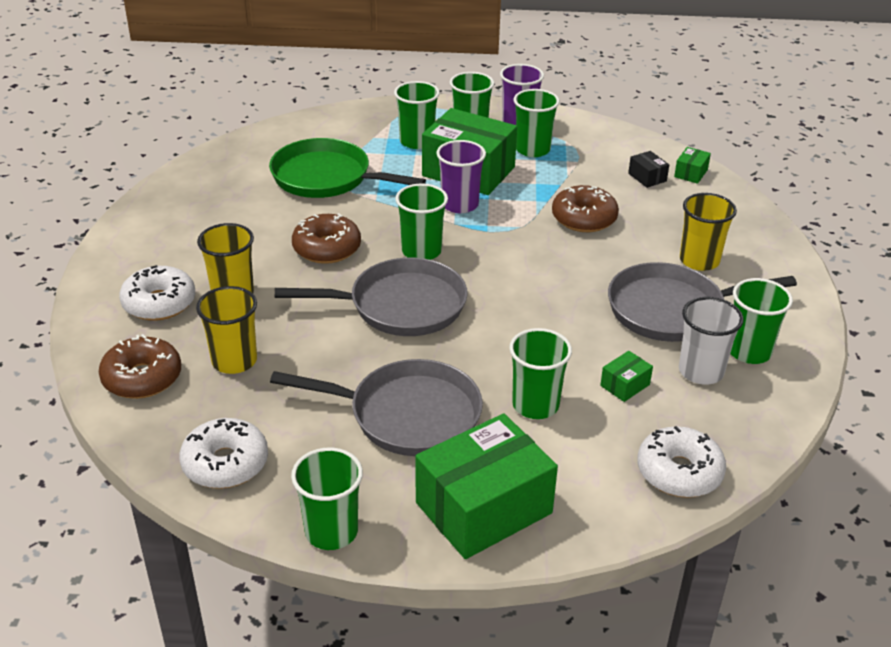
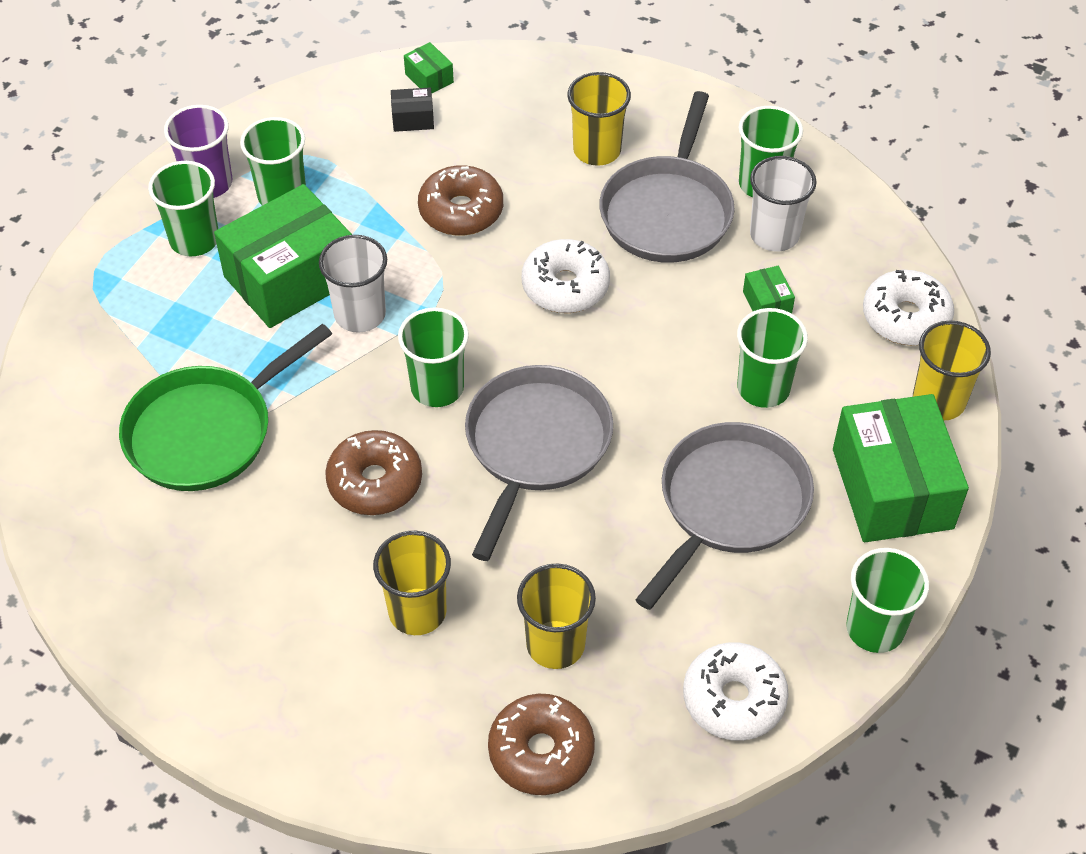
camera: 65 degrees left, 15 degrees up
(159, 303) = (393, 699): white donut -> white donut (565, 286)
(417, 141) = (181, 304): green cup -> none
(459, 204) = (360, 314): purple cup -> white cup
(601, 516) = (938, 401): none -> yellow cup

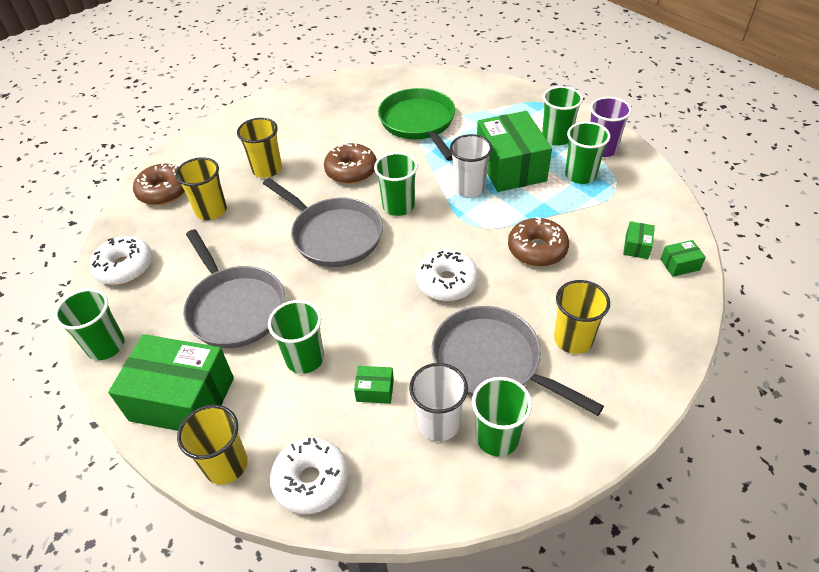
camera: 115 degrees right, 5 degrees down
(413, 119) = (636, 246): black box -> green box

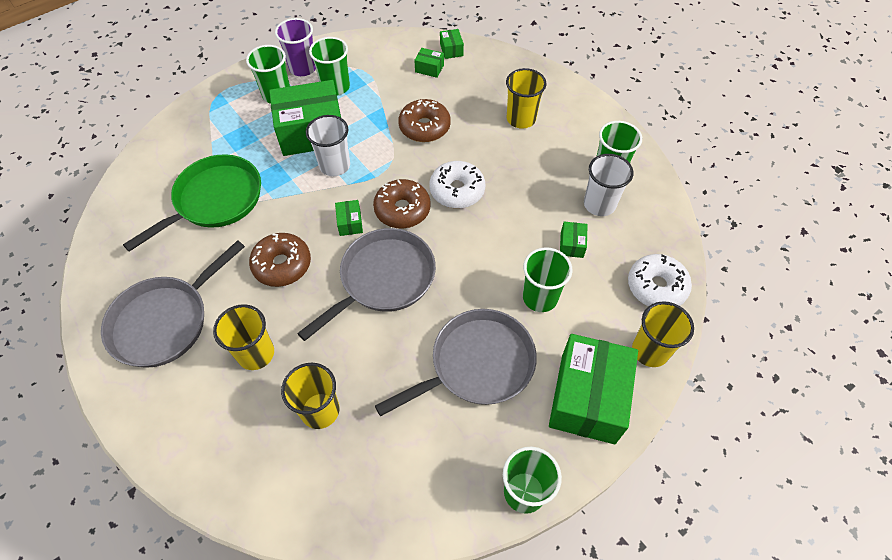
camera: 90 degrees left, 10 degrees up
(125, 267) = (405, 499): white donut -> none
(164, 191) = (269, 478): brown donut -> brown donut (402, 210)
(398, 206) = (350, 223): green cup -> green box
(419, 123) = (215, 200): green pan -> green pan turned 150 degrees clockwise
(492, 361) = (542, 168): grey pan -> grey pan (165, 321)

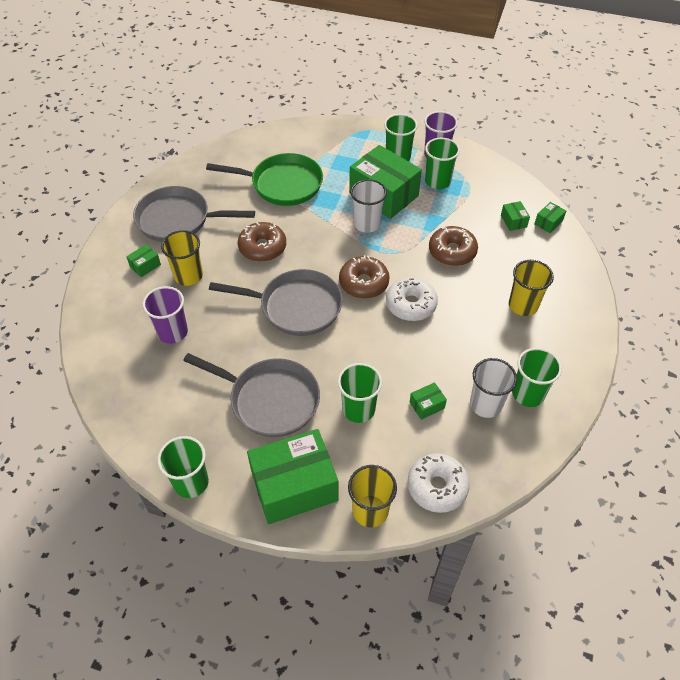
camera: 55 degrees right, 5 degrees down
(320, 410) = (172, 332): yellow cup -> purple cup
(350, 223) = (326, 261): green box -> green box (145, 266)

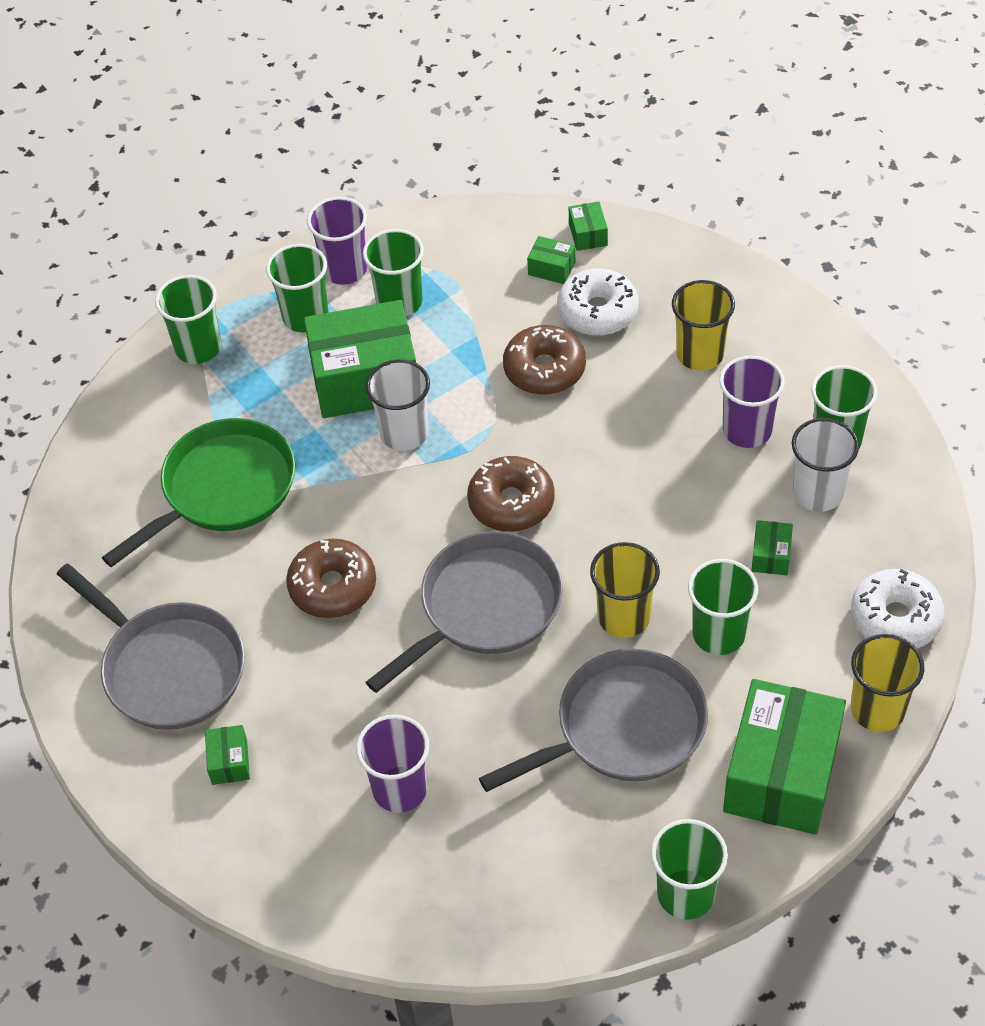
camera: 50 degrees left, 0 degrees up
(178, 220) = (169, 668): grey pan -> grey pan turned 90 degrees counterclockwise
(188, 276) = (304, 713): yellow cup -> yellow cup (624, 617)
(348, 135) = (198, 348): none -> green cup
(411, 304) = (596, 472): white donut -> white donut (597, 312)
(495, 351) = (747, 430): none -> purple cup

